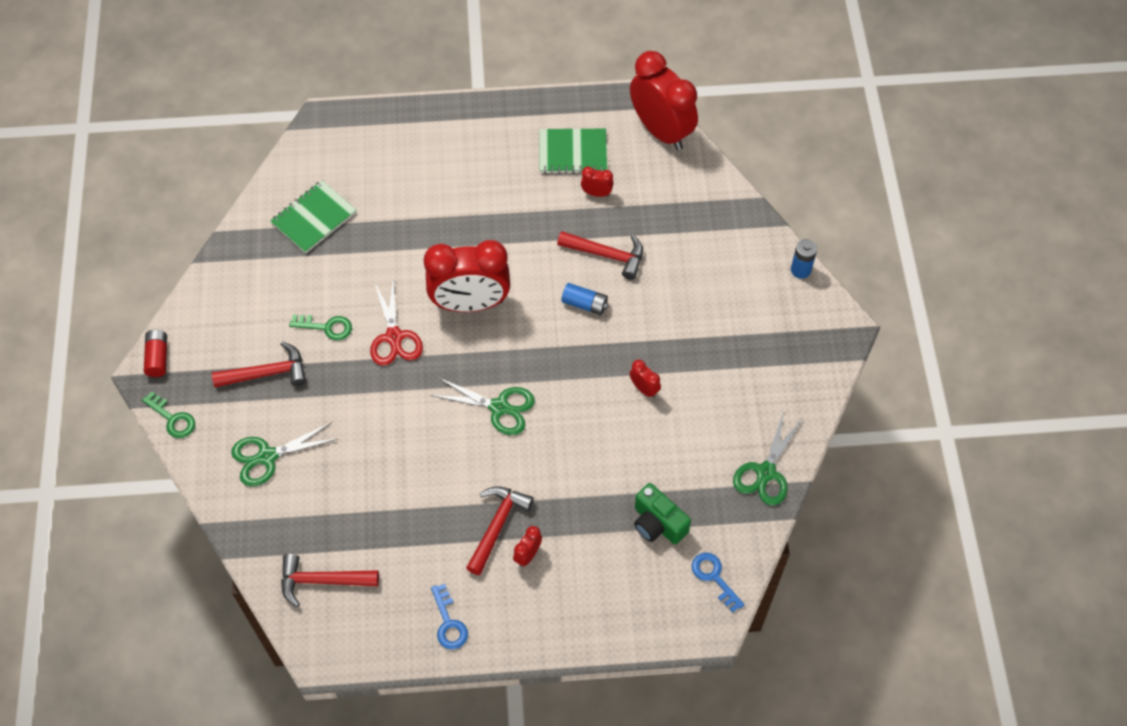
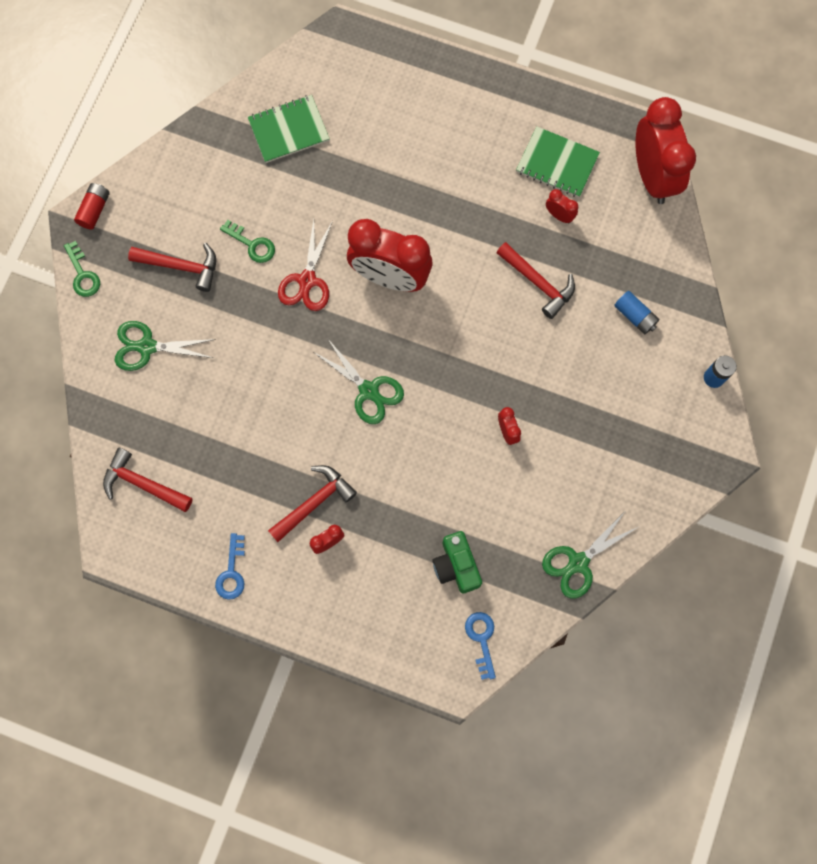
camera: 25 degrees right, 15 degrees up
(584, 304) = (494, 323): blue battery -> blue battery (635, 316)

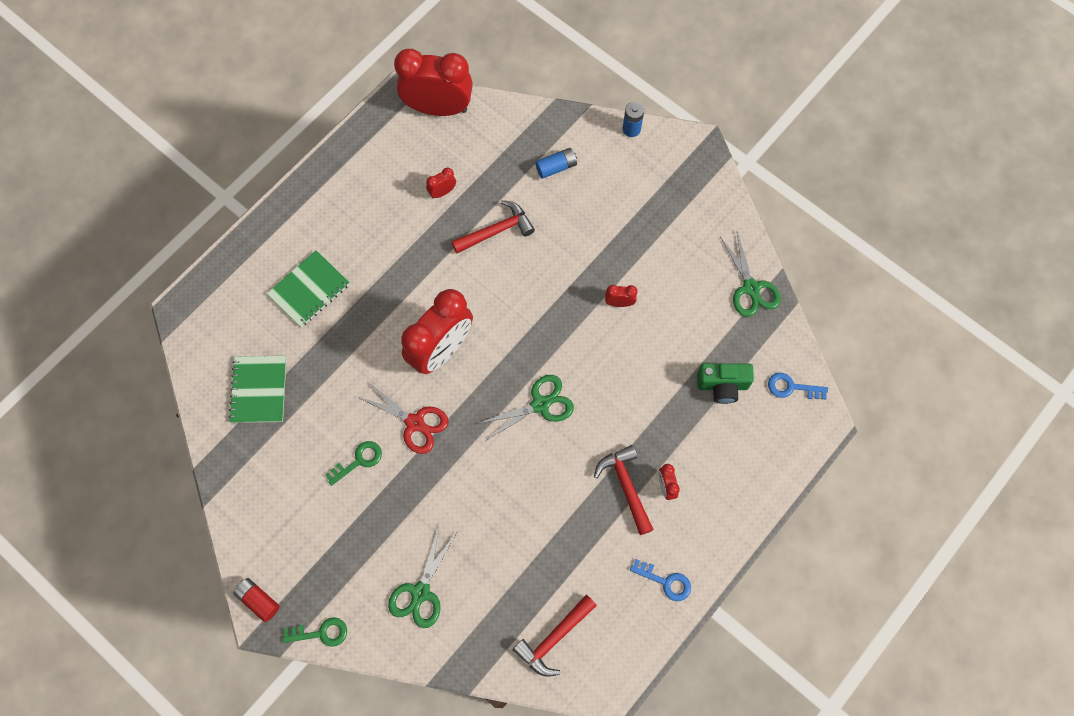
camera: 70 degrees left, 5 degrees down
(181, 266) = (353, 534): red hammer -> none
(557, 163) = (394, 176): green notebook -> green notebook (309, 290)

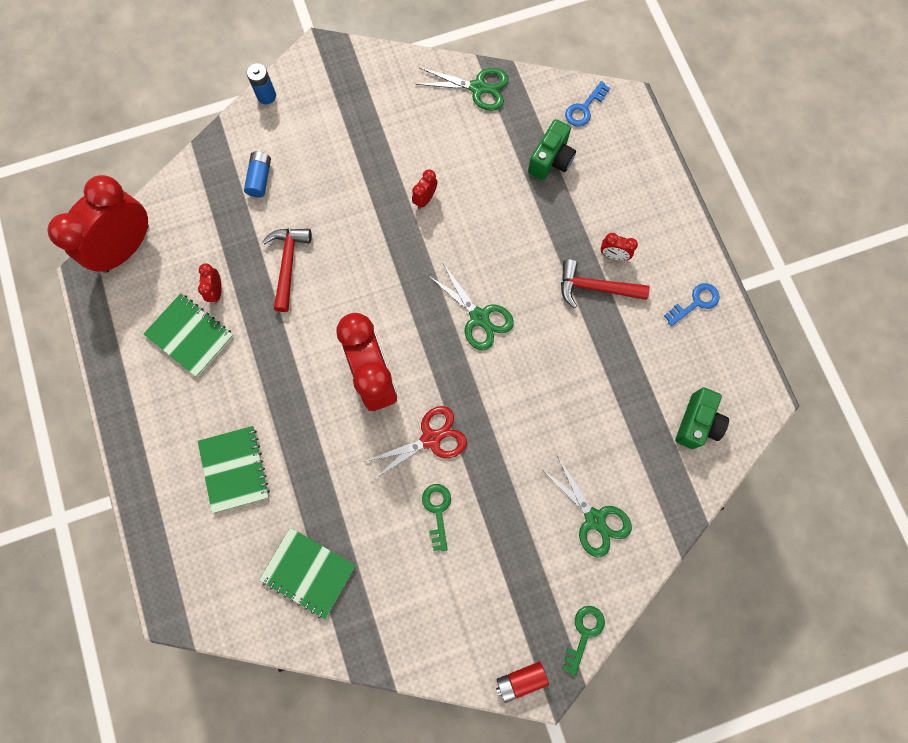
camera: 60 degrees left, 5 degrees up
(395, 195) = (190, 335): none -> green notebook
(540, 404) = (479, 318): green scissors -> green scissors turned 135 degrees clockwise
(554, 638) = (697, 423): red hammer -> green camera

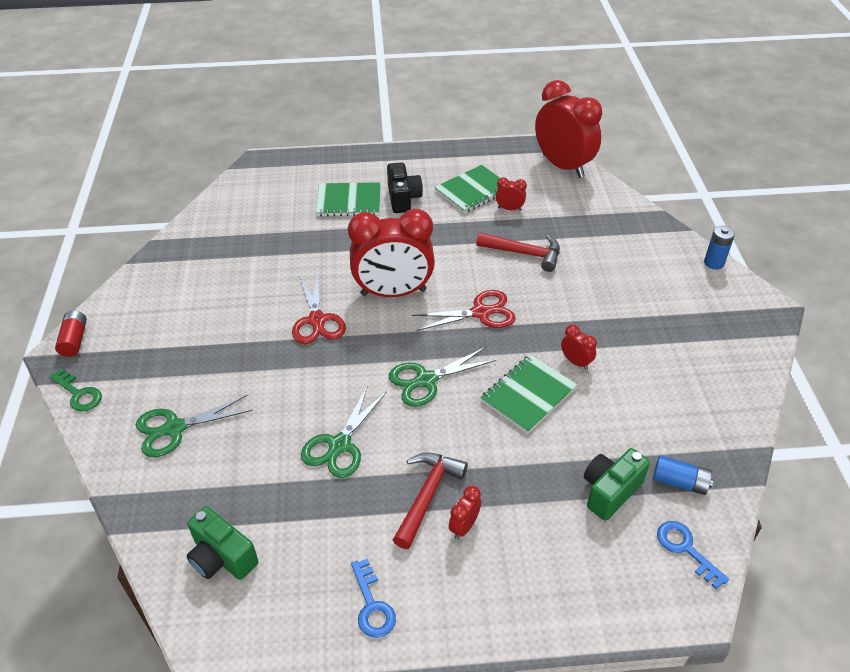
camera: 105 degrees right, 30 degrees down
(218, 408) = (403, 199): none -> black camera
(260, 178) = (619, 247): blue battery -> blue battery (679, 482)
(308, 572) = (245, 229): green notebook -> green notebook (528, 395)
(383, 288) = (481, 313): none -> red scissors
(437, 511) = (249, 313): green key -> none
(478, 88) = (721, 438): green scissors -> green scissors (339, 445)
(551, 160) = (610, 491): green camera -> green camera turned 90 degrees clockwise

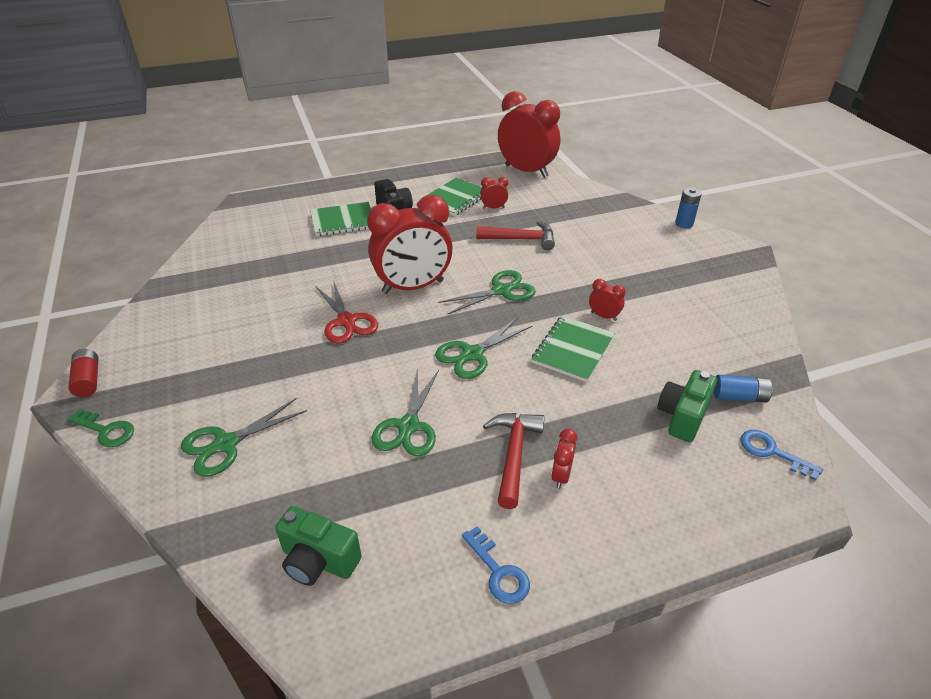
camera: 15 degrees left, 5 degrees down
(481, 313) = (501, 291): red scissors -> green scissors

